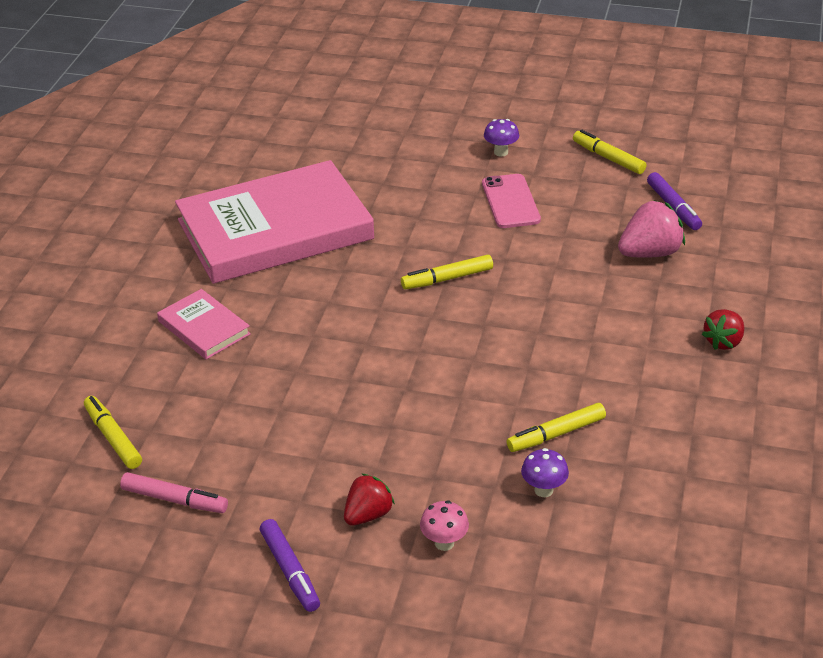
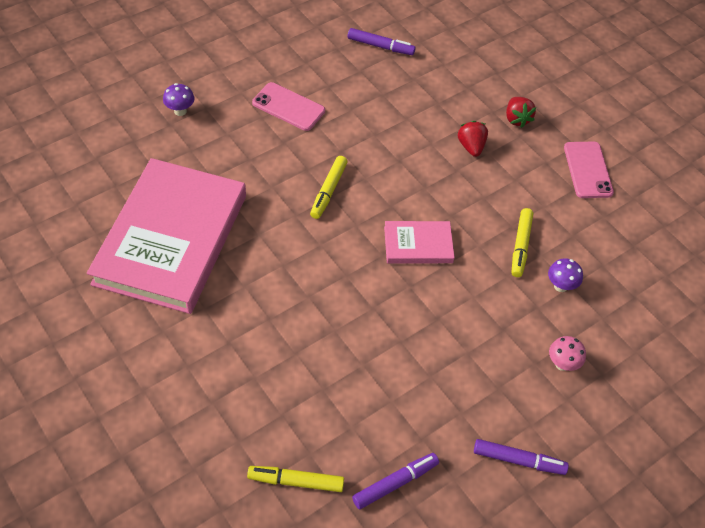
camera: 55 degrees left, 15 degrees up
(175, 500) = (395, 483): pink marker -> purple marker
(204, 328) = (233, 351): pink book -> pink book (418, 245)
(368, 515) = (505, 385): red strawberry -> red strawberry (471, 147)
(501, 152) = (232, 73): purple mushroom -> purple mushroom (180, 111)
(608, 158) = (301, 35): yellow marker -> none
(650, 253) = (409, 87): pink strawberry -> none
(733, 428) = (587, 170): none -> pink phone

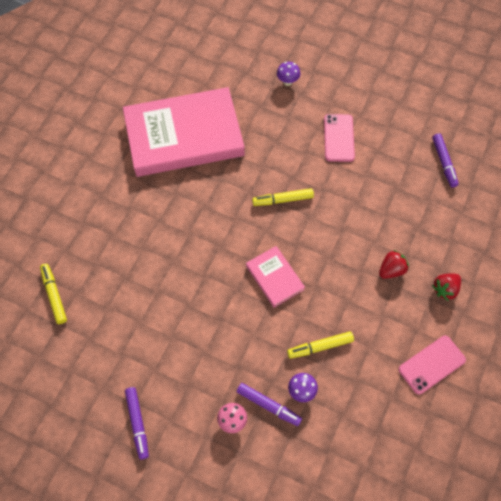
camera: 65 degrees right, 10 degrees up
(395, 483) = (81, 353): purple marker -> purple marker (268, 405)

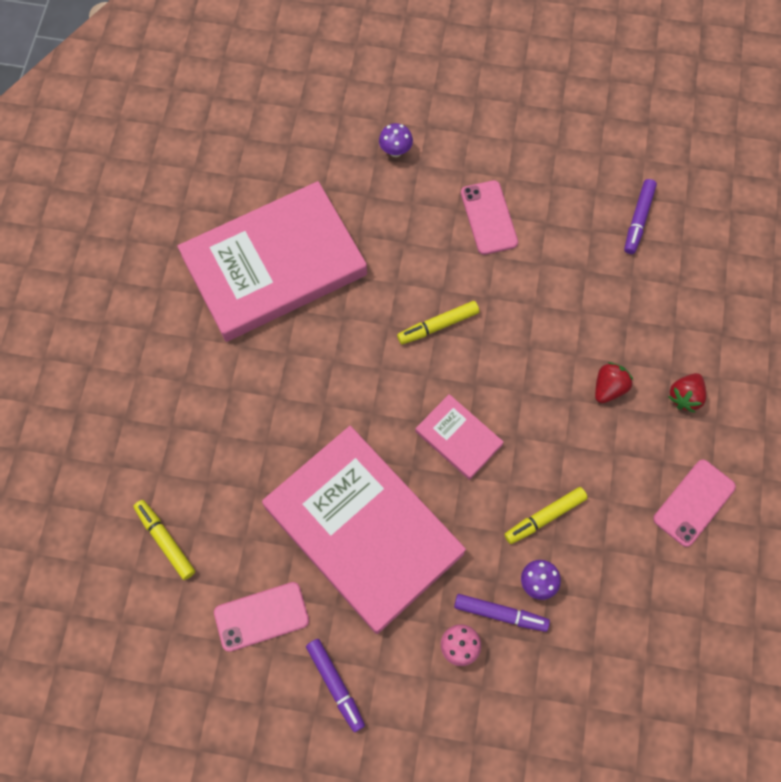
camera: 15 degrees left, 5 degrees up
(102, 362) = (261, 616): none -> pink phone
(189, 323) = (363, 530): none -> pink book
(444, 163) = (638, 219): purple marker -> purple marker turned 45 degrees clockwise

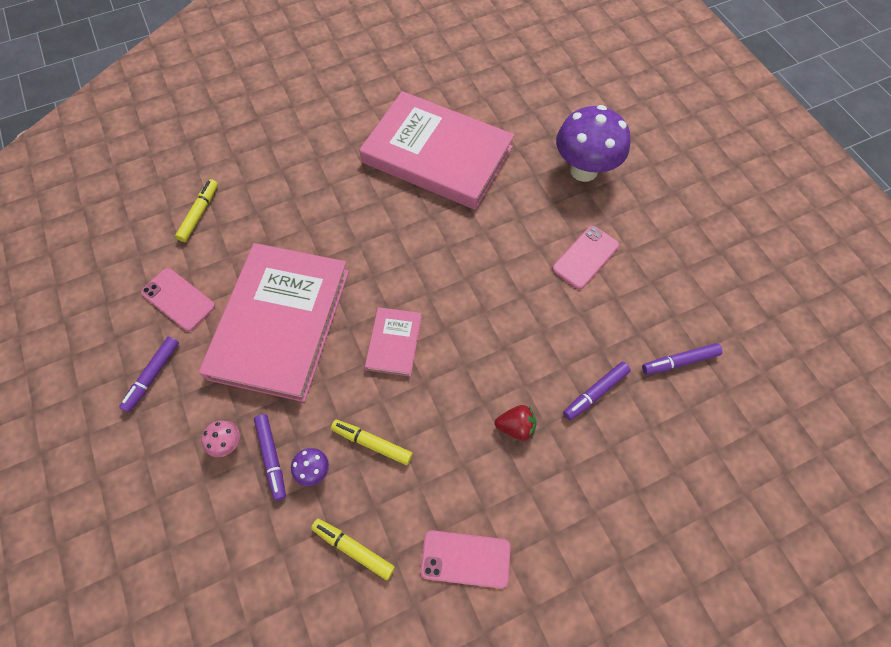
camera: 55 degrees right, 5 degrees down
(395, 151) = (583, 170): purple mushroom -> purple mushroom, size x2.39
(438, 325) = (472, 276): yellow marker -> yellow marker (353, 549)
(621, 304) = (595, 392): none -> purple marker
(685, 397) = (555, 493): red strawberry -> none

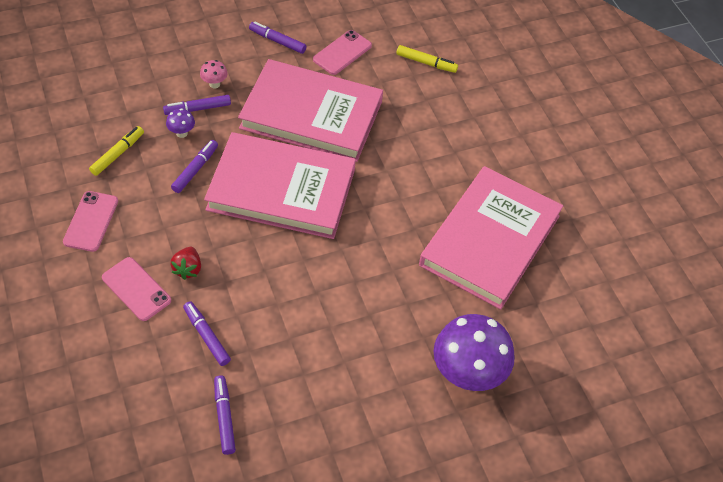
camera: 90 degrees right, 10 degrees down
(372, 443) = (195, 169): yellow marker -> purple marker
(394, 343) = (281, 189): pink book -> pink book, size x2.26
(585, 257) = (353, 355): pink phone -> pink phone (136, 289)

